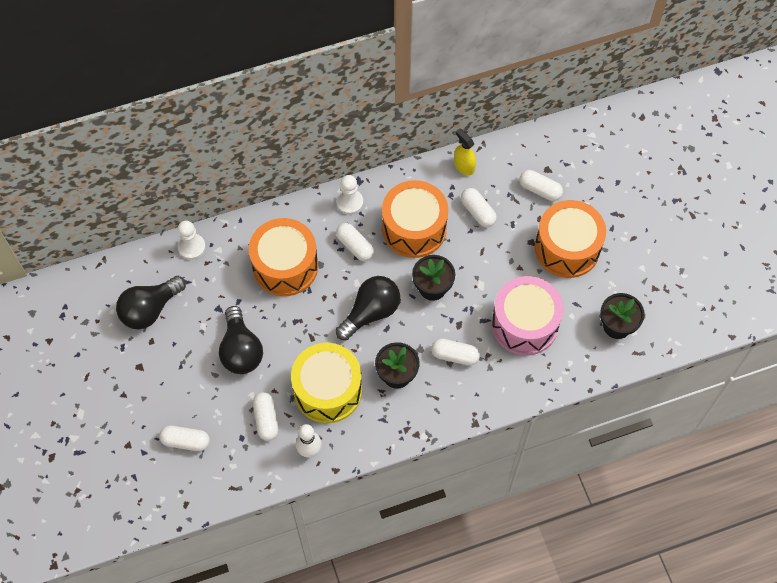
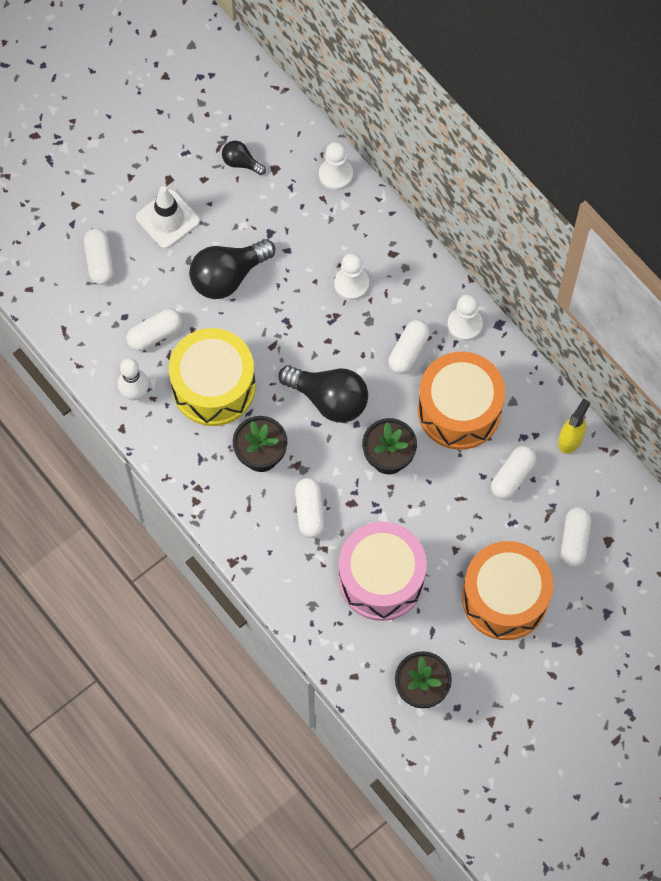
camera: 70 degrees right, 5 degrees up
(150, 309) = (241, 162): black light bulb -> black light bulb, size x0.51
(173, 378) = (168, 219): none -> white traffic cone
(285, 266) = (351, 284): orange drum -> white pawn

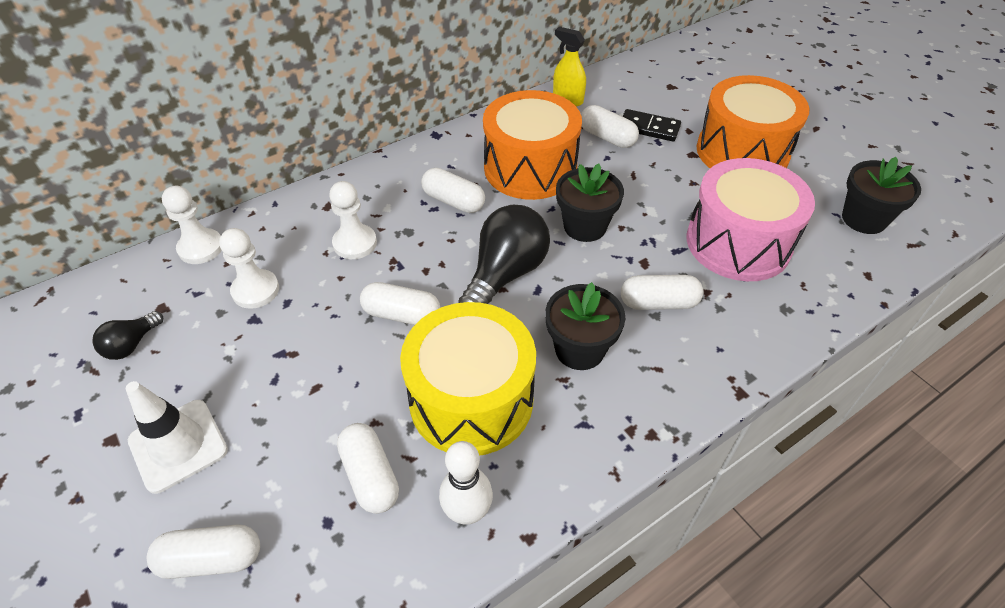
camera: 85 degrees left, 20 degrees down
(228, 276) = (302, 371): black light bulb -> none
(464, 324) = (430, 157): white pawn -> white pawn (255, 290)
(532, 515) = (649, 128): none -> black domino
(574, 540) = (673, 104): white capsule -> white capsule (401, 314)

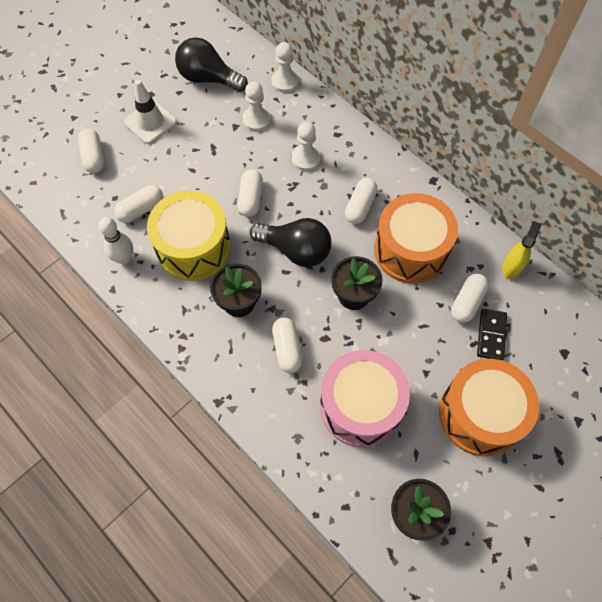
camera: 80 degrees right, 15 degrees up
(132, 344) = (208, 78): black light bulb -> black light bulb, size x1.94

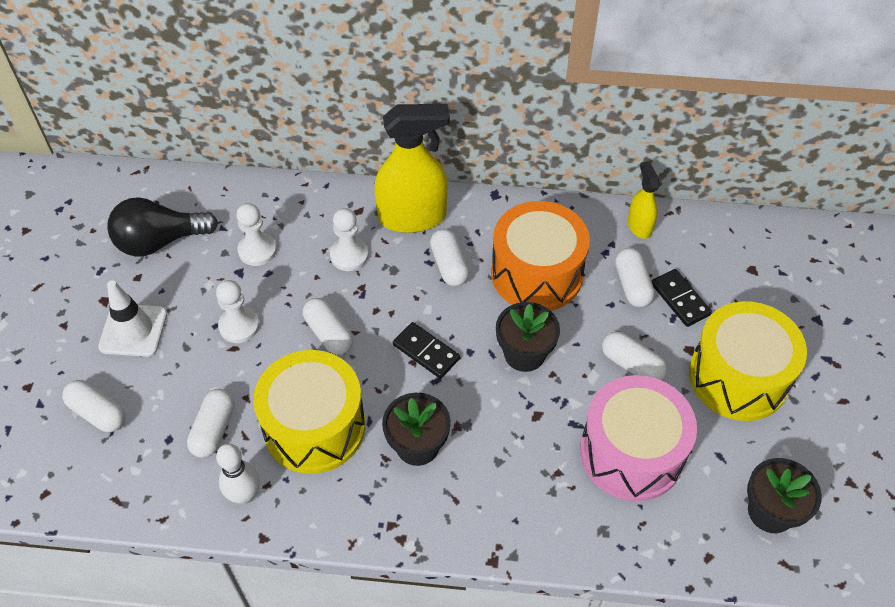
camera: 40 degrees left, 10 degrees down
(285, 82) = (252, 193): white pawn -> white pawn (239, 326)
(287, 349) = (511, 454): white capsule -> white capsule (632, 365)
(296, 250) = (426, 352): black light bulb -> black domino
(366, 160) = (413, 217): none -> yellow spray bottle
(480, 414) = (738, 377): orange drum -> yellow drum

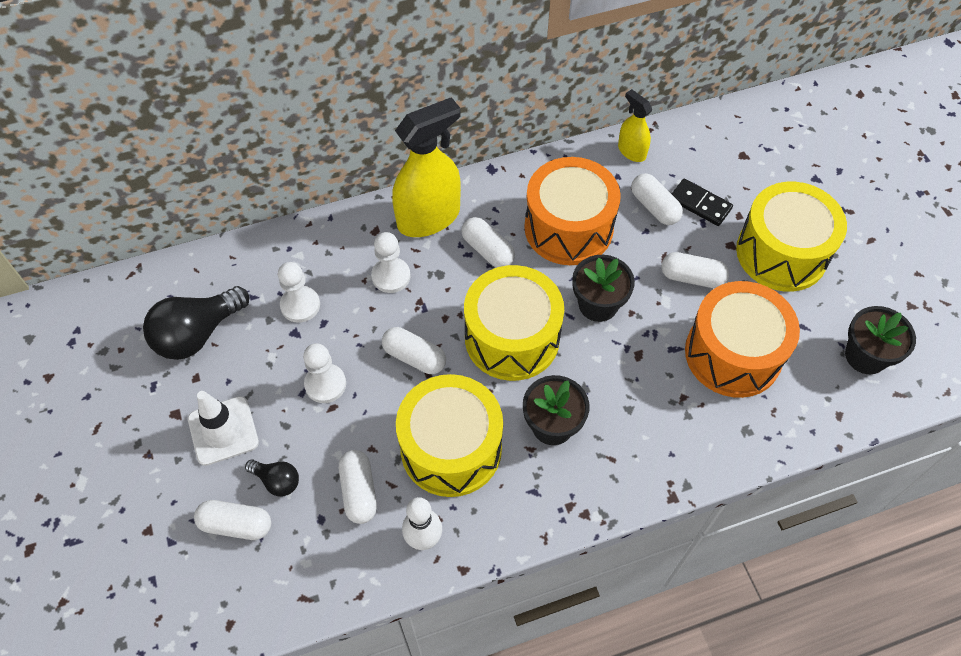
camera: 25 degrees left, 5 degrees up
(152, 391) = (277, 481): none -> black light bulb
(426, 352) = (512, 338): black domino -> yellow drum
(631, 453) = (733, 354): pink drum -> orange drum

